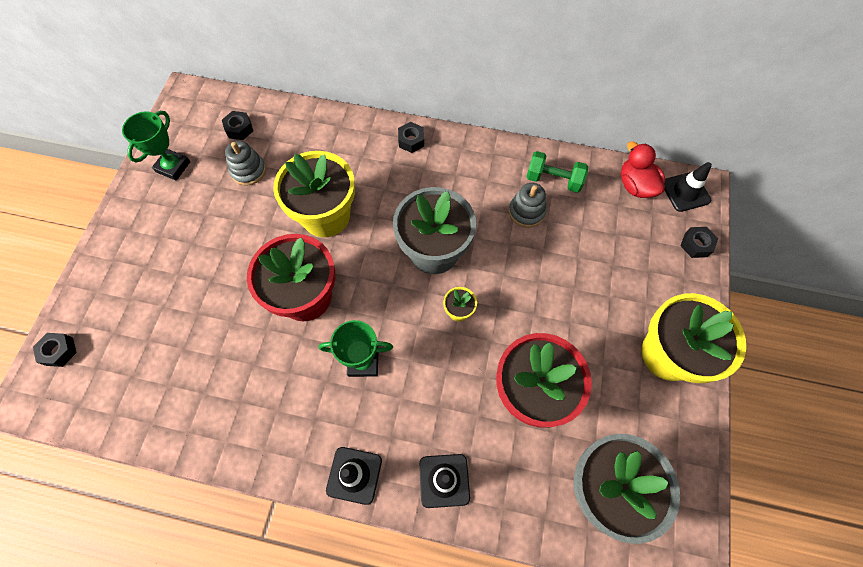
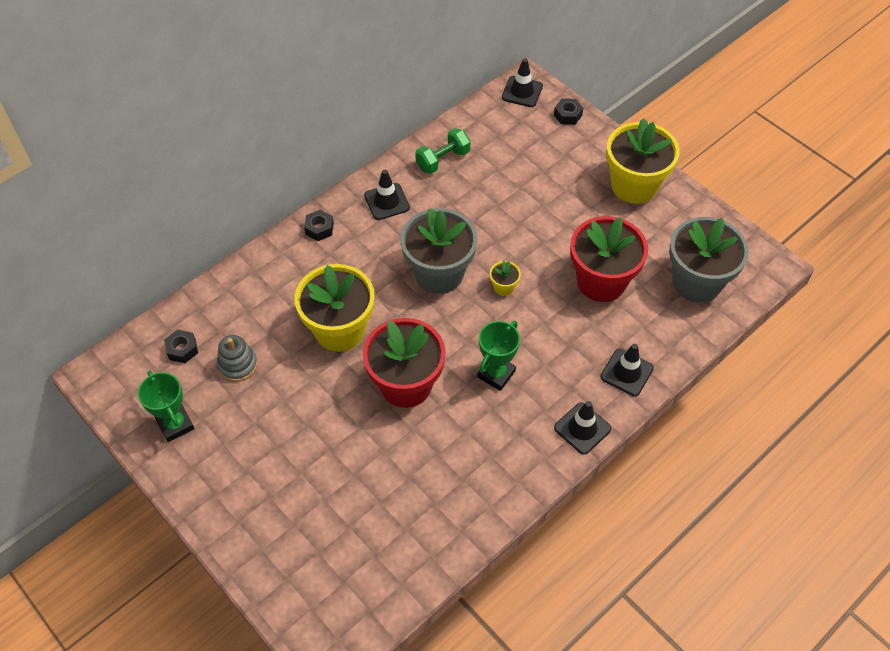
camera: 55 degrees left, 10 degrees down
(59, 351) = (301, 607): black nut -> none
(475, 168) = (386, 202): none -> black traffic cone
(526, 212) = (455, 194): grey stacking toy -> none
(635, 186) = (491, 116): red duck -> none

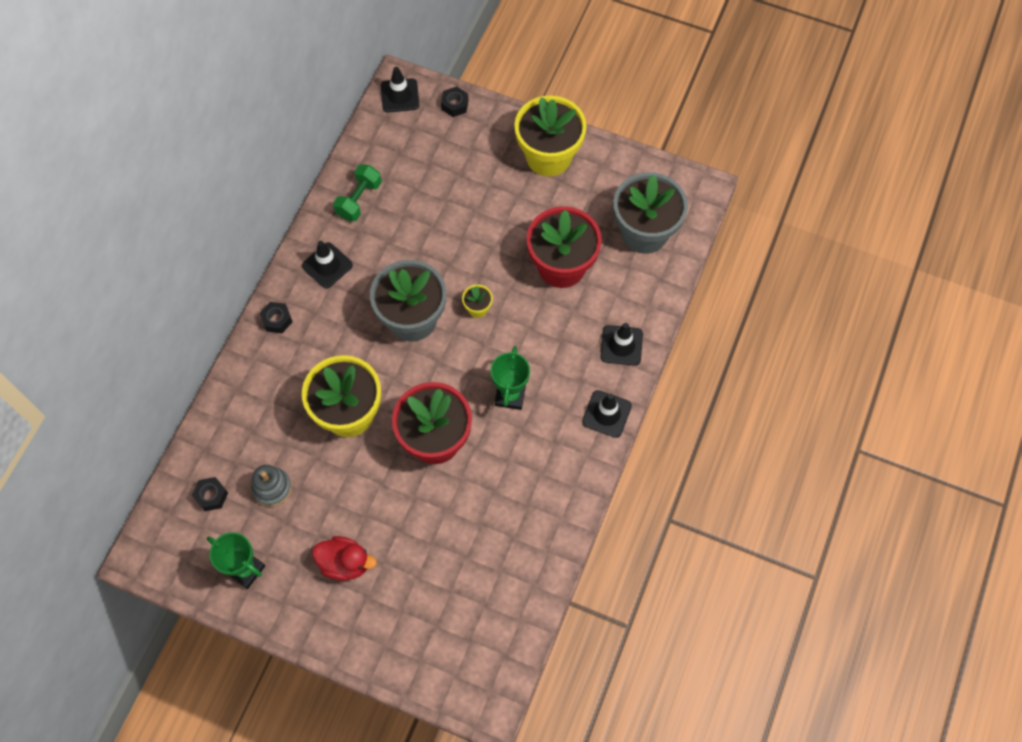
camera: 25 degrees left, 10 degrees up
(266, 458) = (345, 563): none -> red duck

